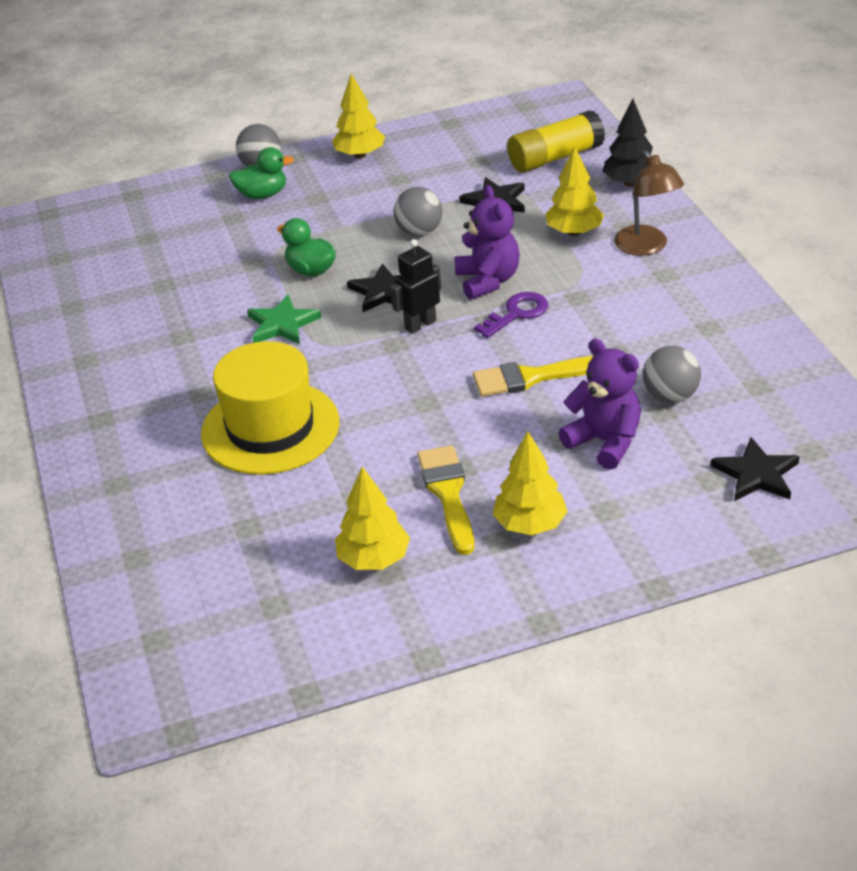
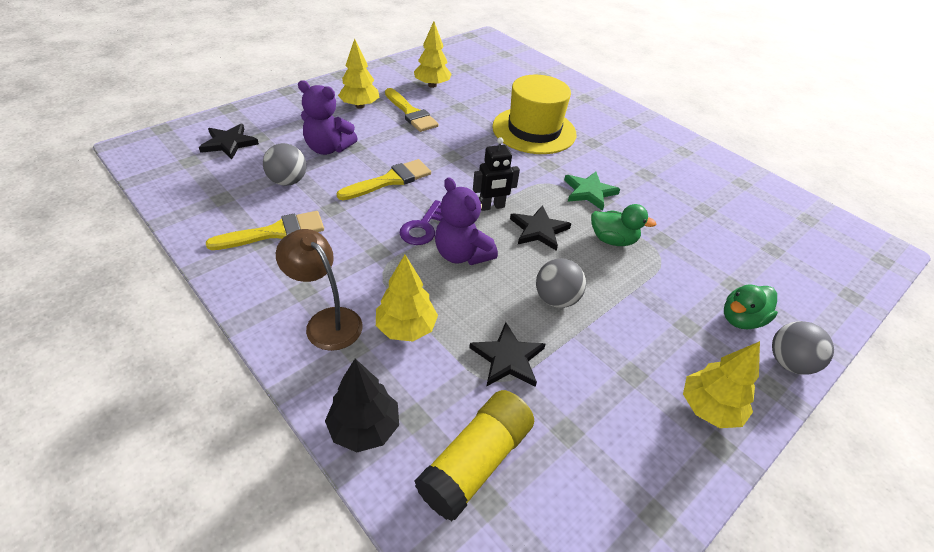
camera: 150 degrees right, 5 degrees up
(420, 324) = (491, 207): black robot -> black robot turned 45 degrees clockwise
(691, 333) = (275, 232): none -> yellow brush

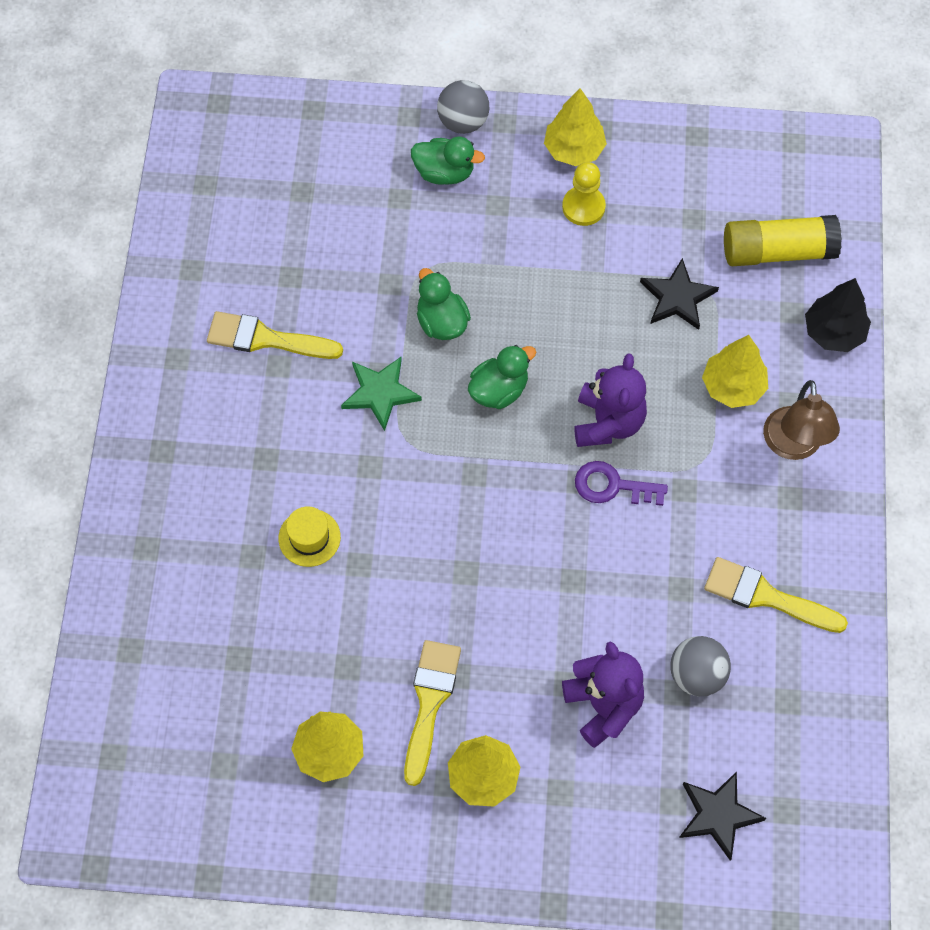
camera: 130 degrees left, 20 degrees up
(390, 180) = (581, 585): yellow brush -> yellow brush (266, 339)
(423, 227) = (612, 486): purple key -> purple key turned 150 degrees counterclockwise
(491, 207) = (511, 457): black robot -> none
(534, 130) = (309, 538): yellow hat -> yellow hat, size x0.44
(539, 230) = (499, 390): black star -> green duck
(556, 299) = (576, 311): grey ball -> none
(643, 370) = (583, 207): none -> yellow pawn

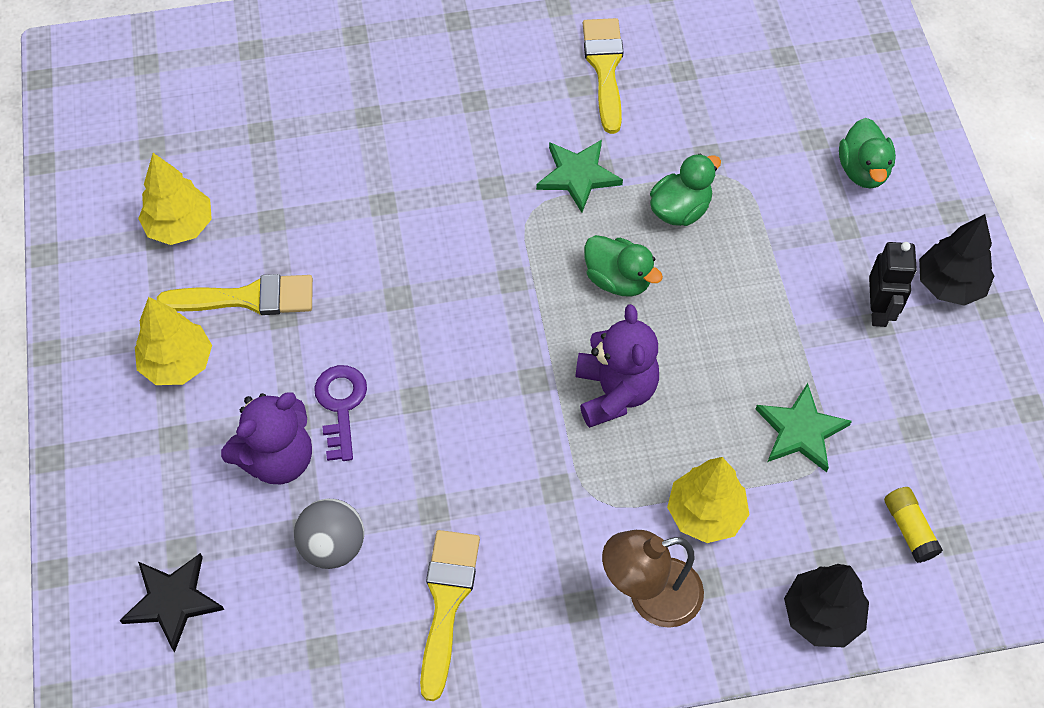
camera: 75 degrees right, 5 degrees down
(309, 538) = (400, 156): yellow hat -> none
(463, 122) = (934, 172): grey ball -> none
(574, 150) = (949, 285): yellow tree -> black tree
(583, 207) = (879, 310): yellow pawn -> black robot
(608, 422) = (614, 392): purple teddy bear -> purple teddy bear turned 90 degrees counterclockwise
(612, 486) = (538, 413): purple key -> purple key (341, 405)
(677, 297) = (800, 431): black star -> green star
(778, 251) = (909, 529): yellow glue stick -> yellow glue stick, size x0.51

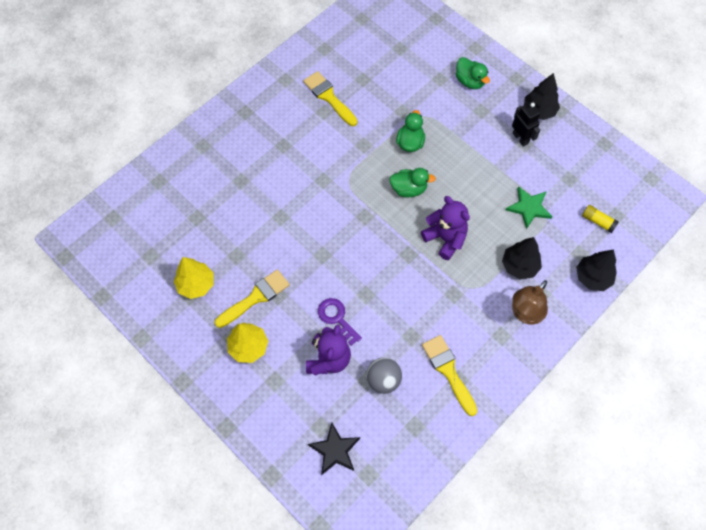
camera: 35 degrees left, 5 degrees up
(578, 175) = (356, 153): green star -> none
(705, 513) = (519, 266): yellow tree -> black tree

